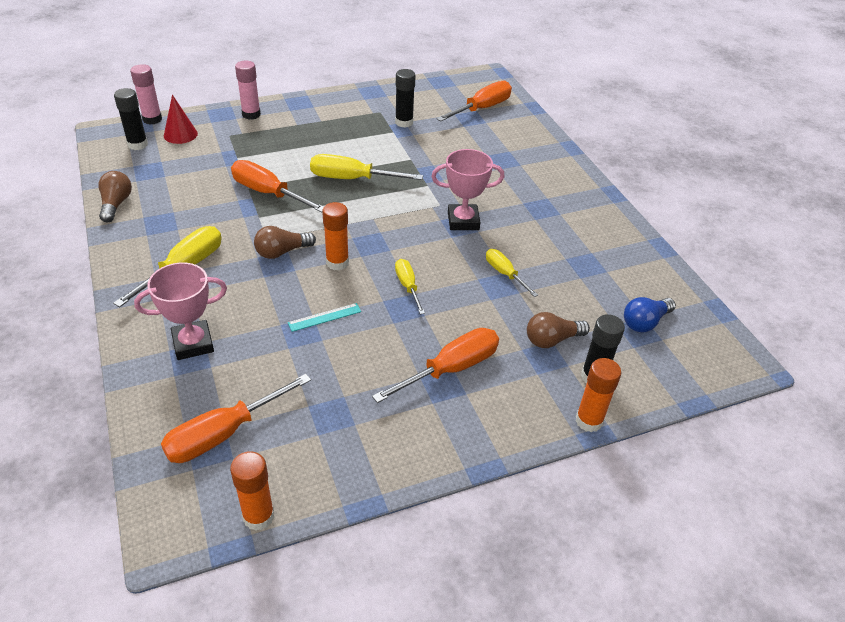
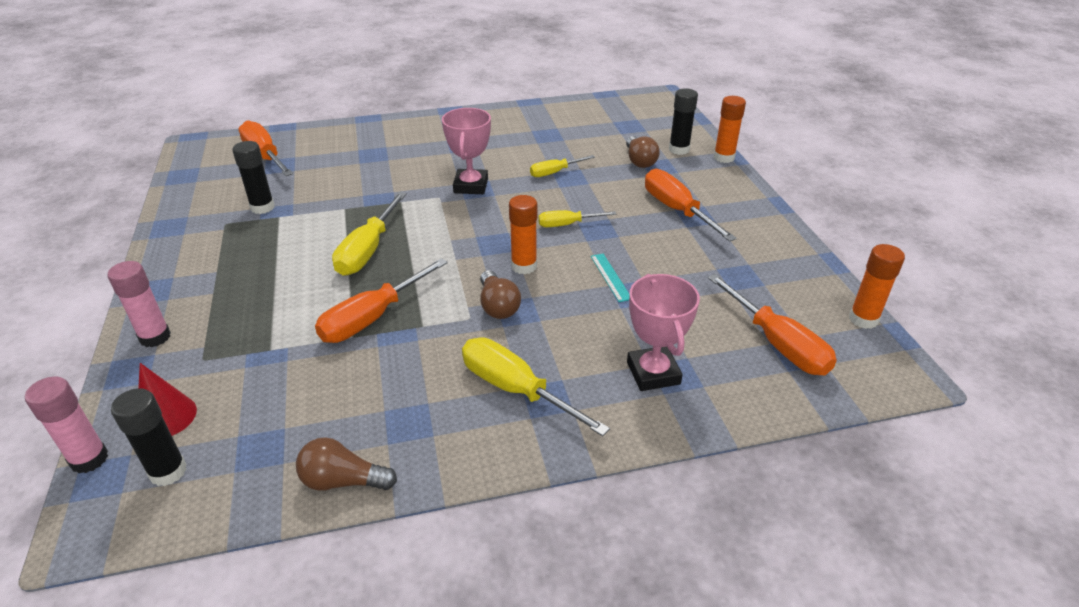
camera: 80 degrees left, 5 degrees down
(645, 322) = (619, 122): blue light bulb -> none

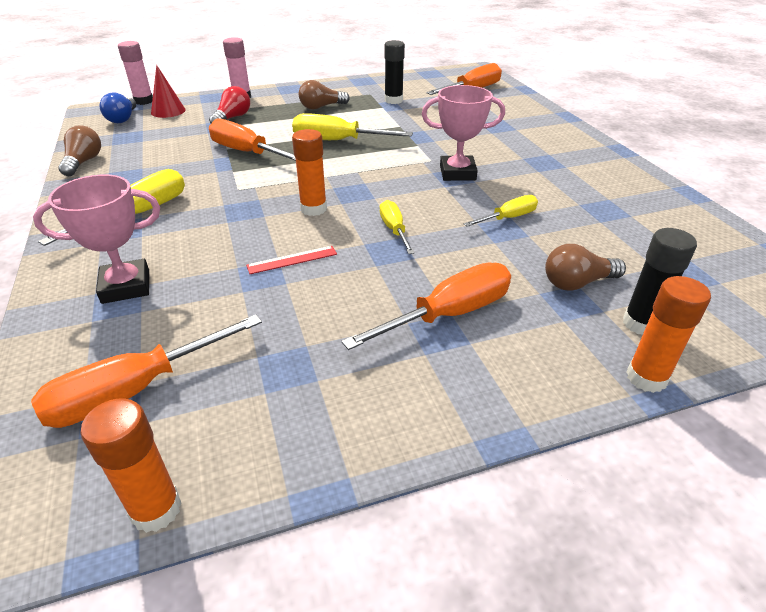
camera: 85 degrees right, 0 degrees up
(168, 471) = (123, 118): black glue stick -> blue light bulb
(243, 340) = (232, 118): none -> red light bulb
(498, 306) = (252, 200): brown light bulb -> brown light bulb (321, 107)
(554, 173) = (509, 218): yellow screwdriver -> yellow screwdriver turned 90 degrees clockwise
(610, 277) = (292, 260): turquoise ruler -> red ruler

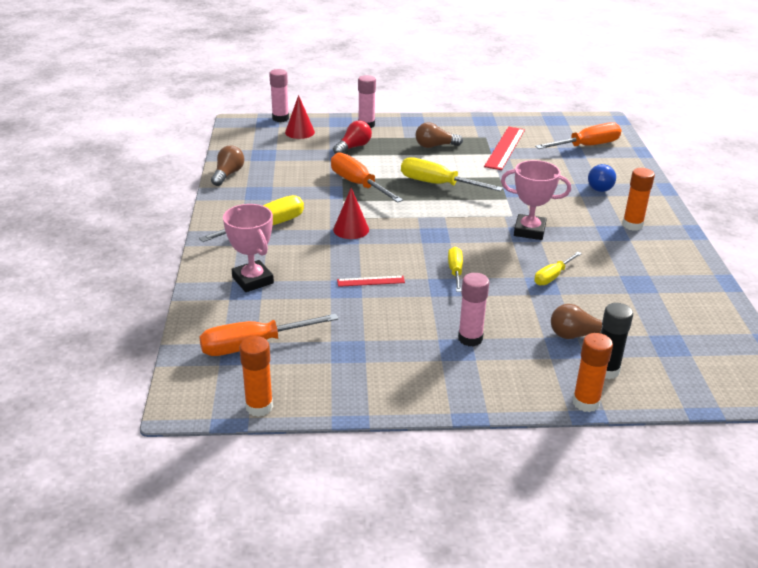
camera: 15 degrees right, 5 degrees down
(123, 118) = (261, 135): blue light bulb -> blue light bulb (600, 186)
(126, 286) = (252, 280): pink trophy -> pink trophy turned 60 degrees clockwise
(250, 201) = (351, 229): none -> red cone
(313, 209) = (398, 244): orange glue stick -> orange glue stick (632, 225)
(393, 100) = (505, 148): black glue stick -> red ruler
(450, 314) = (470, 338): orange screwdriver -> pink glue stick
(509, 218) = (552, 277): yellow screwdriver -> yellow screwdriver turned 150 degrees clockwise

